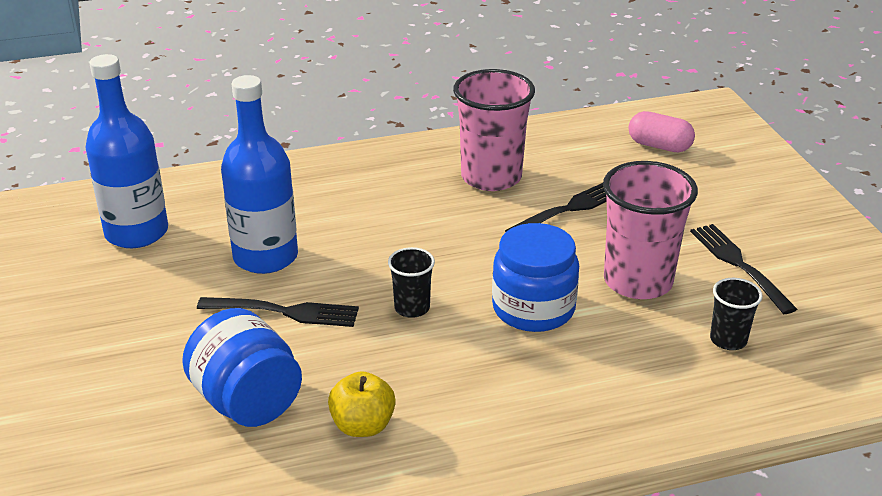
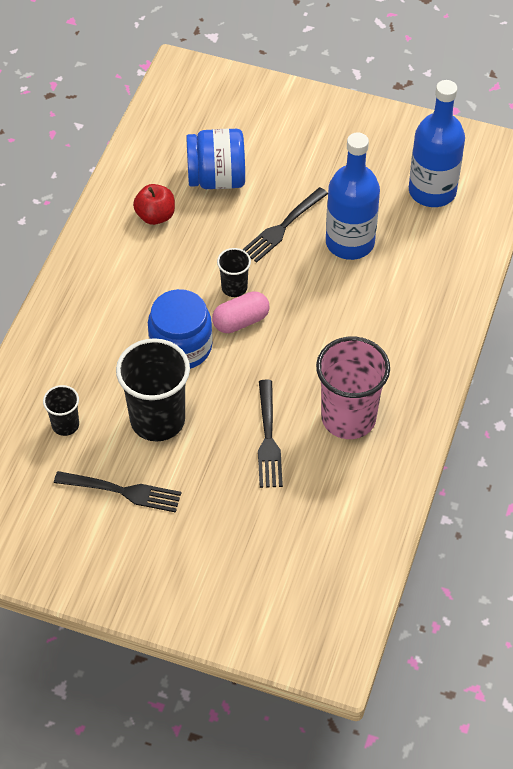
camera: 125 degrees right, 20 degrees up
(363, 425) = (155, 216): yellow apple -> red apple
(638, 281) = (157, 420): pink cup -> black cup
(659, 146) = (304, 564): pink capsule -> pink capsule (241, 321)

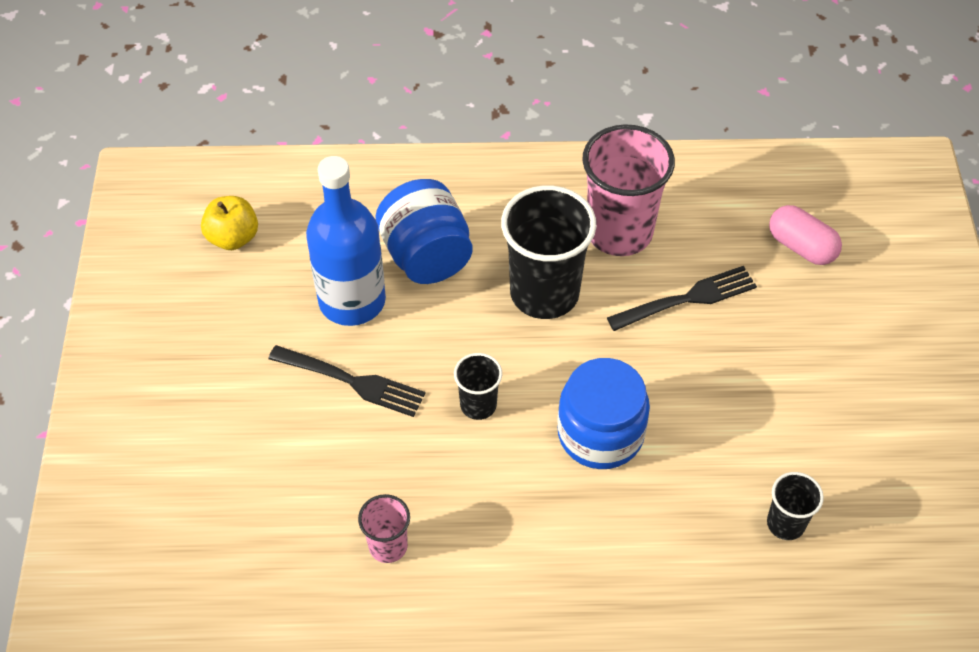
camera: 110 degrees left, 0 degrees up
(122, 491) = (841, 423): black fork -> none
(155, 216) = (388, 546): red apple -> pink cup
(157, 420) = (722, 421): black cup -> black cup (544, 293)
(216, 179) = (289, 490): blue jar -> blue jar (426, 256)
(241, 321) = (529, 380): pink capsule -> pink capsule (801, 246)
(432, 191) = (233, 237): blue bottle -> yellow apple

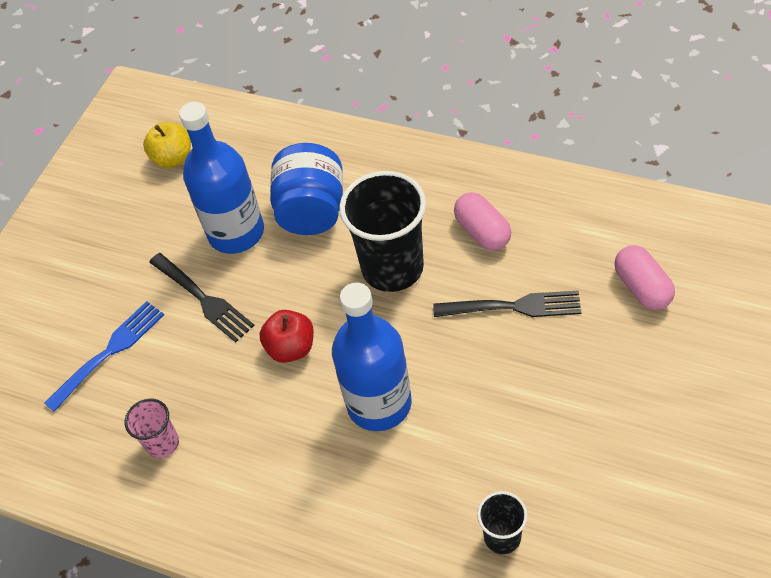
camera: 30 degrees right, 0 degrees up
(272, 470) = (108, 353): none -> blue fork
(478, 405) = (291, 348): black cup -> red apple
(600, 434) = (379, 403): blue jar -> blue bottle
(619, 232) = (482, 232): pink cup -> pink capsule

